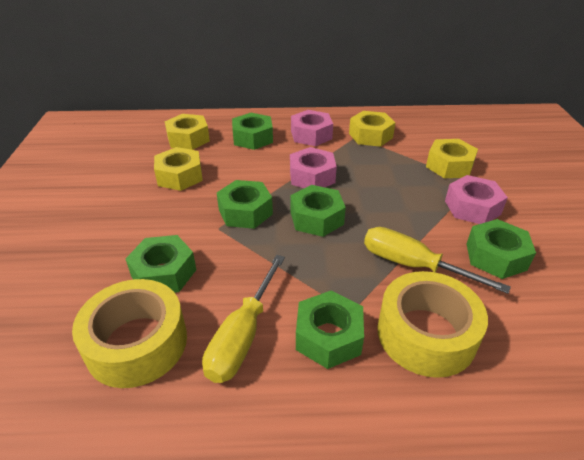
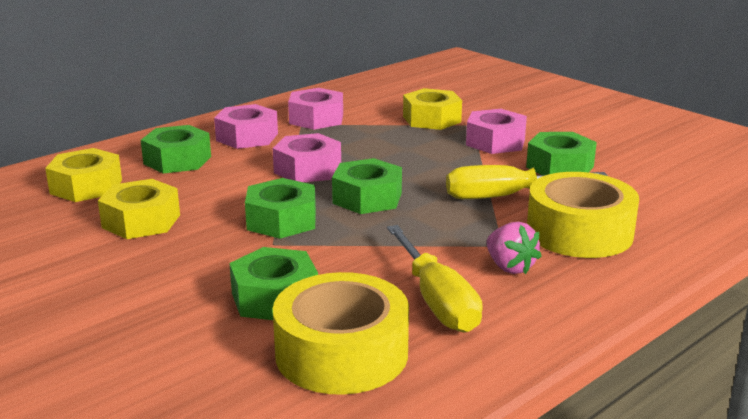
camera: 40 degrees left, 15 degrees down
(328, 336) = (509, 267): green nut -> pink strawberry
(370, 135) = (316, 119): yellow nut -> pink nut

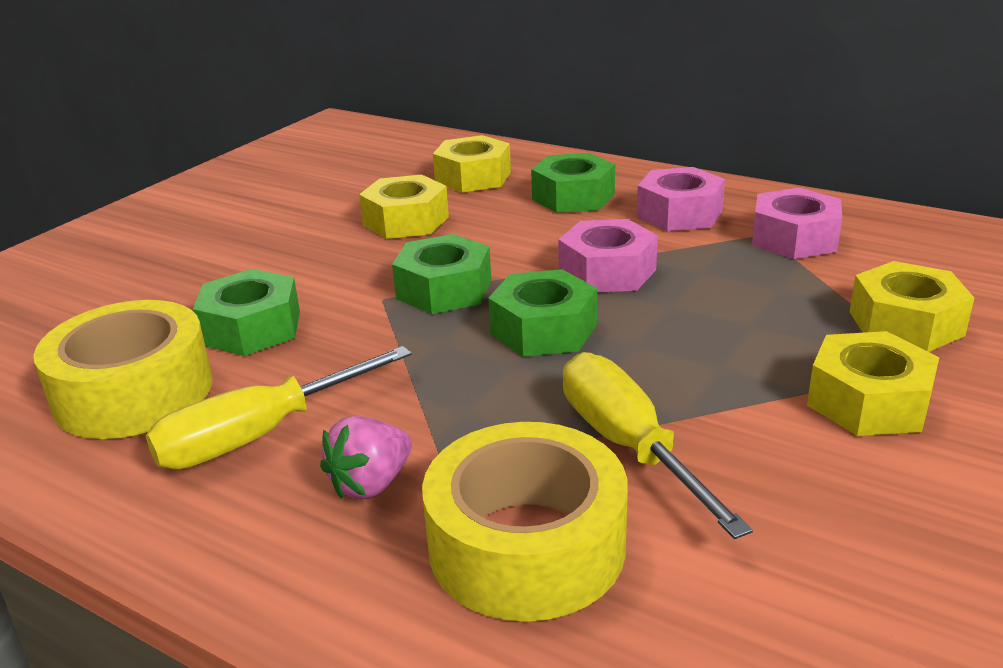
camera: 75 degrees right, 5 degrees up
(495, 142) = (868, 401): pink nut -> yellow nut
(560, 166) = (816, 491): green nut -> none

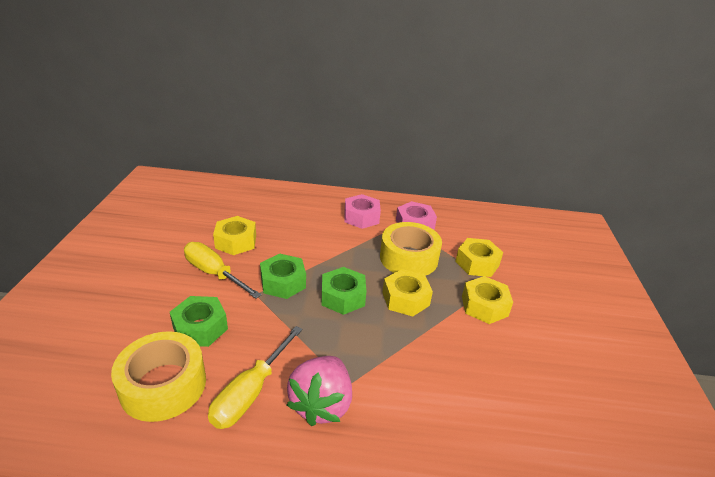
camera: 30 degrees left, 5 degrees up
(371, 484) = (321, 404): pink strawberry -> pink strawberry, size x1.68
(473, 177) = (252, 207): yellow nut -> yellow nut (405, 299)
(527, 546) = (405, 414): yellow tape -> yellow tape (408, 258)
(573, 197) = (308, 213): green nut -> none
(607, 271) = (350, 257): pink nut -> none
(627, 444) = (412, 351): yellow screwdriver -> yellow screwdriver (213, 273)

